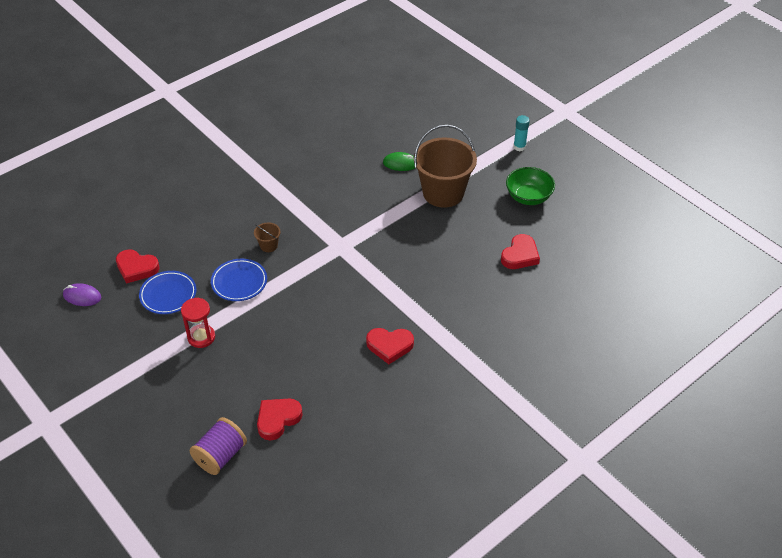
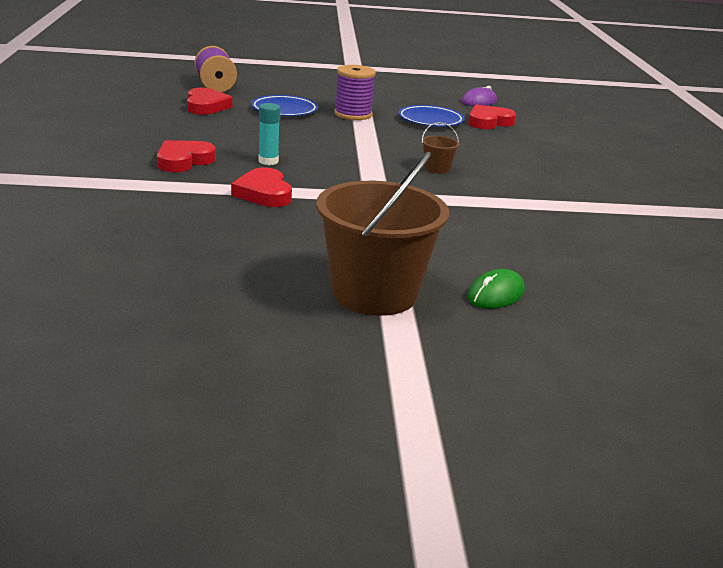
camera: 125 degrees right, 20 degrees down
(201, 337) = (353, 114): red hourglass -> purple spool
(239, 282) = (400, 143): blue plate -> blue plate (284, 110)
(519, 147) = (393, 434): turquoise glue stick -> turquoise glue stick (268, 161)
(520, 255) = (144, 282): red heart -> red heart (264, 193)
(528, 197) = (242, 359): green bowl -> none

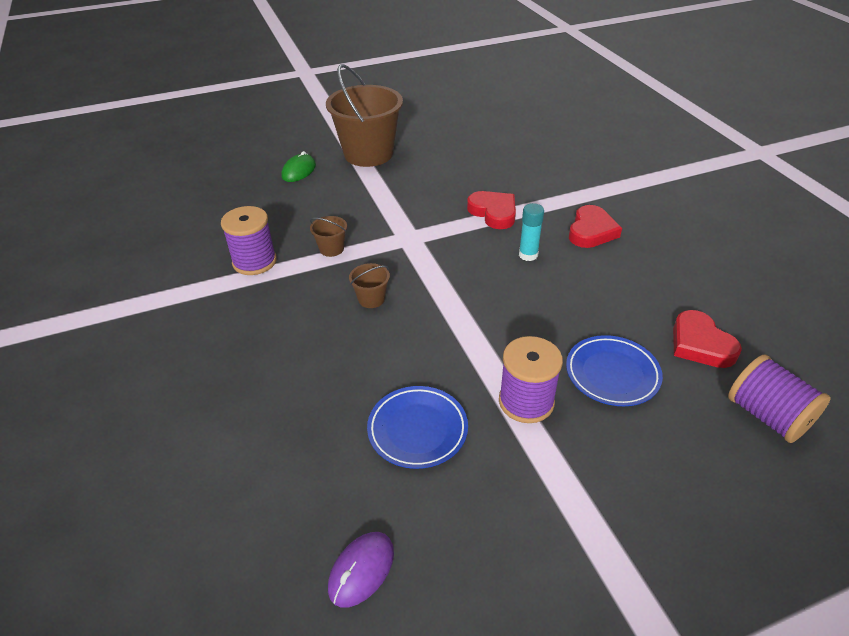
camera: 165 degrees right, 15 degrees up
(465, 205) = (331, 249): none -> brown bucket
(489, 122) = (331, 466): red heart -> none
(551, 213) = (254, 262): none -> purple spool

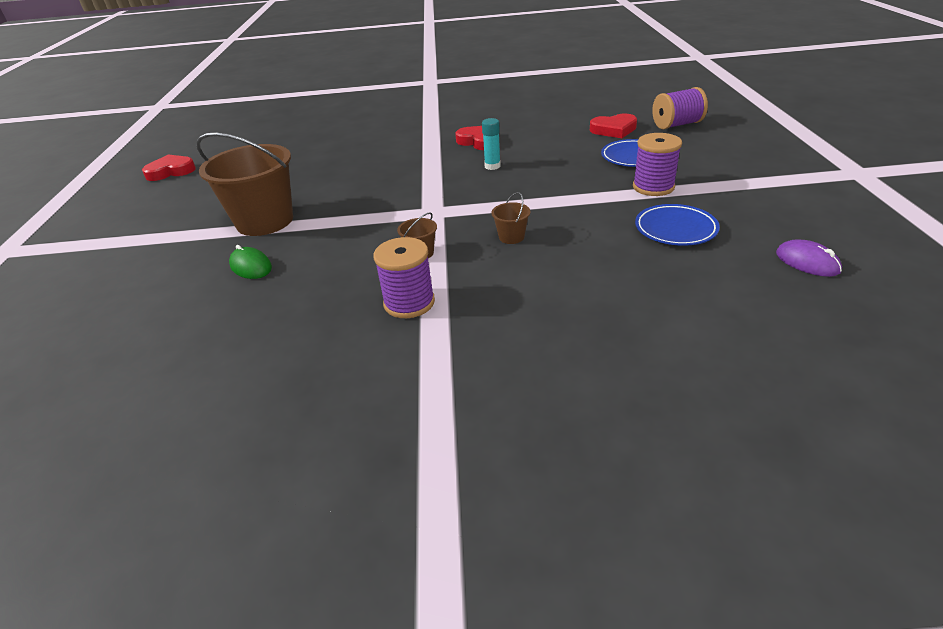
camera: 70 degrees left, 5 degrees down
(493, 212) = (425, 172): red heart -> red heart (171, 171)

